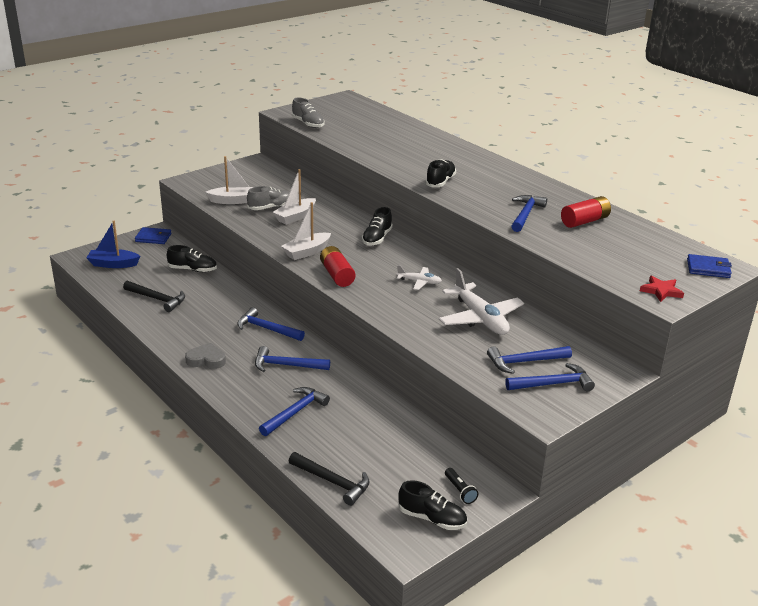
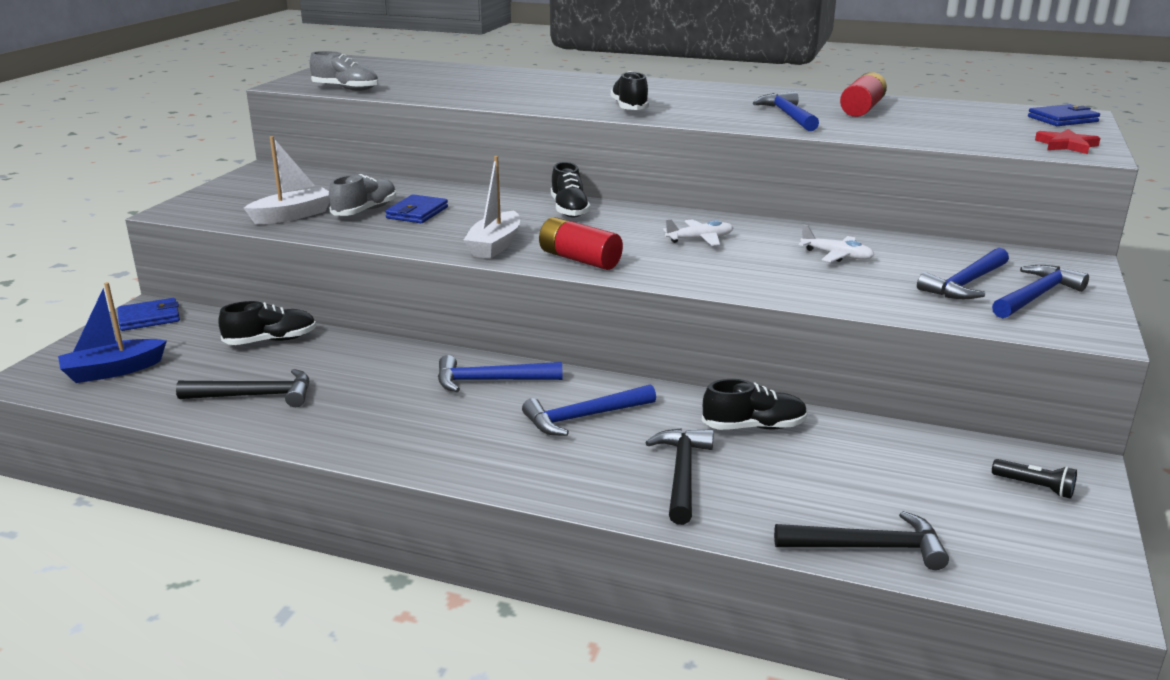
camera: 30 degrees left, 5 degrees down
(206, 360) = (447, 452): grey heart -> none
(295, 217) = (417, 213): white boat -> blue wallet
(295, 412) = (682, 474): blue hammer -> black hammer
(432, 518) = (1060, 537): black shoe -> black shoe (754, 427)
(480, 318) = (837, 255): white plane -> white plane, size x0.51

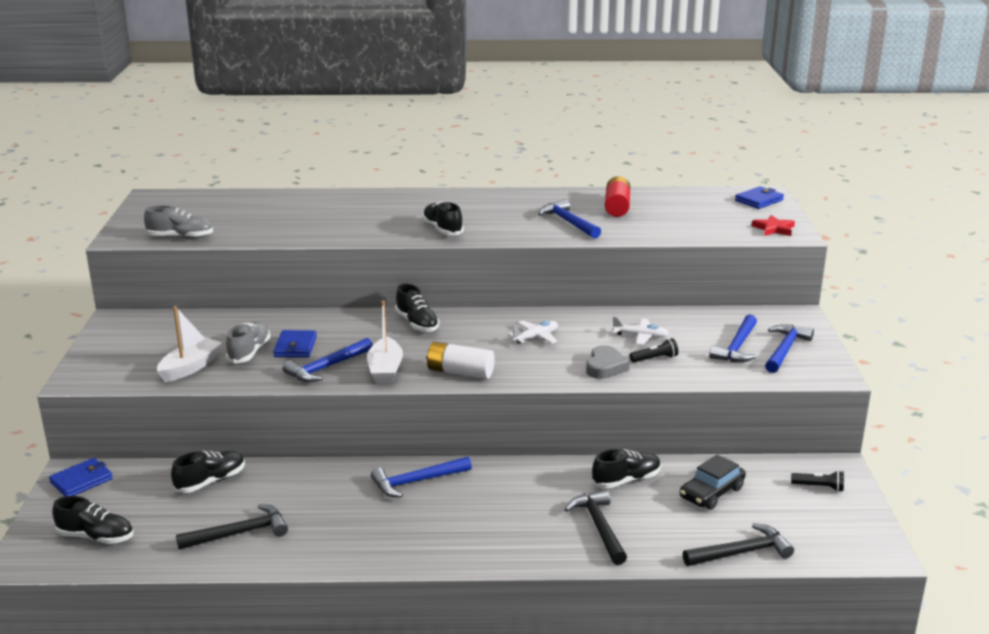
camera: 20 degrees left, 0 degrees up
(113, 371) = (96, 537): blue boat -> black shoe
(579, 259) = (460, 372): red battery -> white battery
(583, 417) = (505, 497): blue hammer -> blue hammer (326, 367)
(767, 279) = (605, 367): none -> grey heart
(840, 280) = (654, 359): none -> black flashlight
(866, 463) = (711, 493): none -> black car

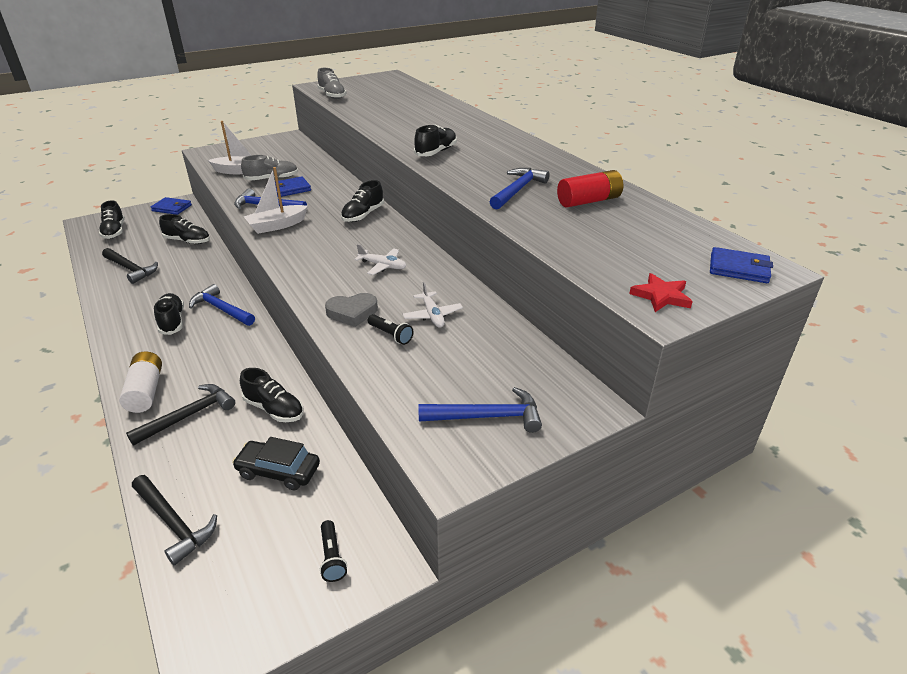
camera: 60 degrees right, 10 degrees up
(410, 517) = (172, 321): none -> black shoe
(460, 372) = (293, 252): white battery -> white battery (146, 391)
(736, 347) = (462, 379): blue hammer -> none

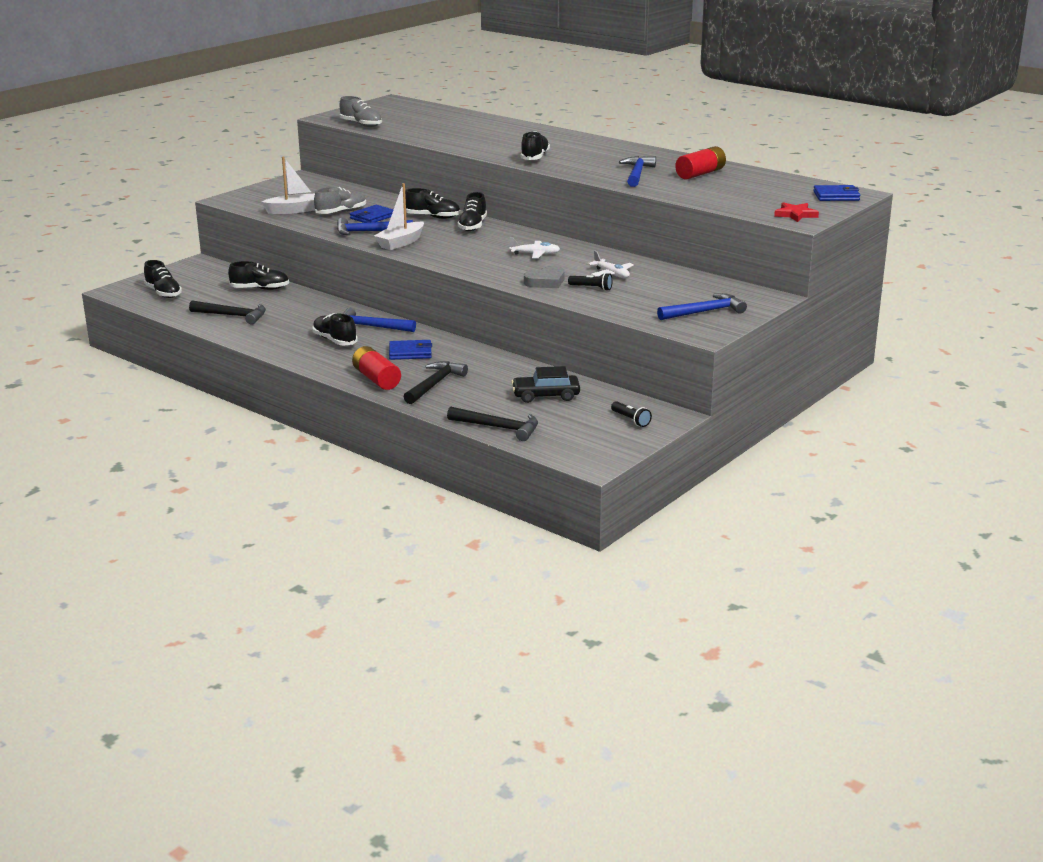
camera: 20 degrees left, 10 degrees down
(146, 391) = (376, 379): white battery -> red battery
(172, 208) = (198, 267): blue wallet -> blue wallet (410, 352)
(274, 409) = (502, 370): black shoe -> black shoe (432, 217)

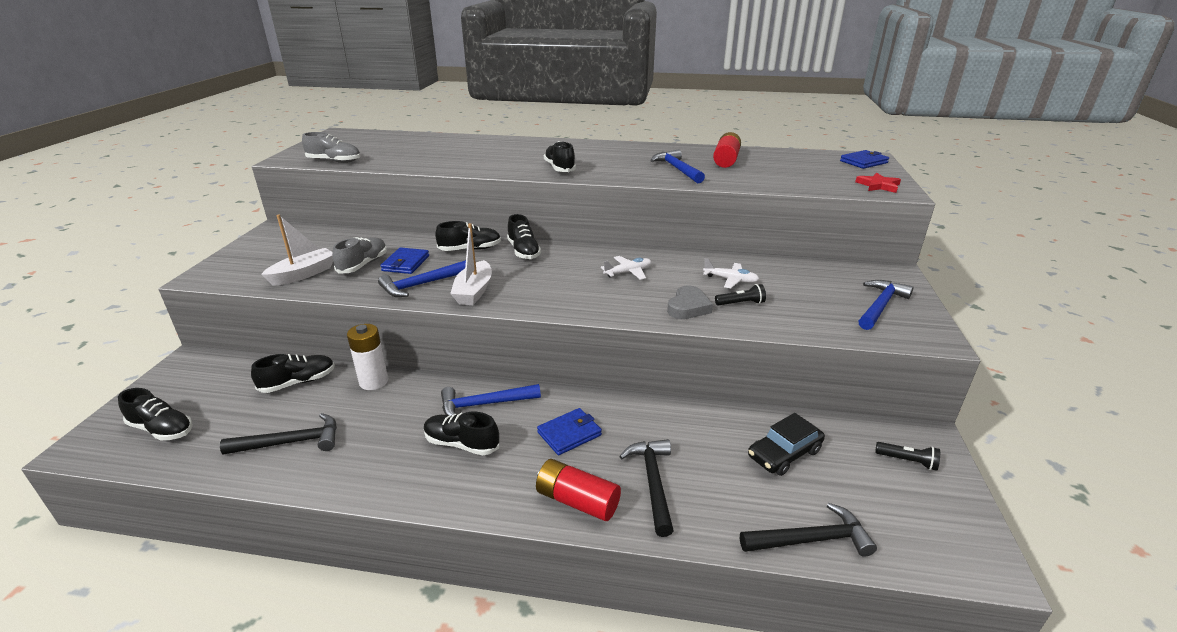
camera: 30 degrees left, 5 degrees up
(309, 299) = (374, 382): none -> white battery

